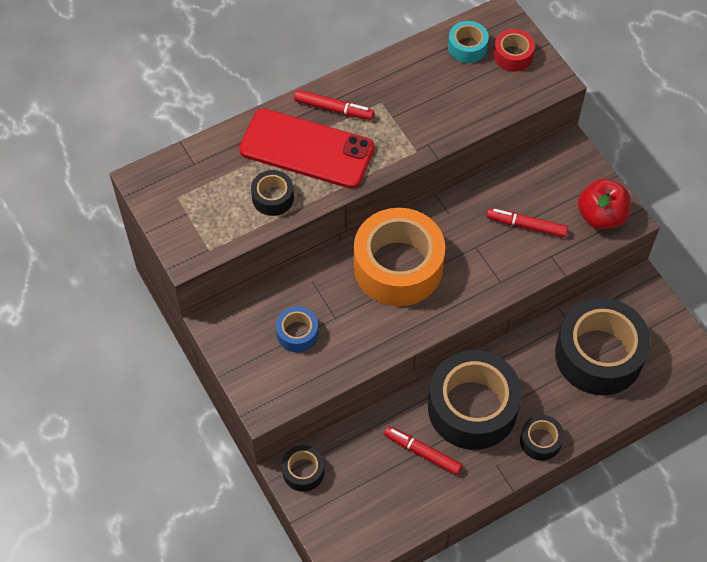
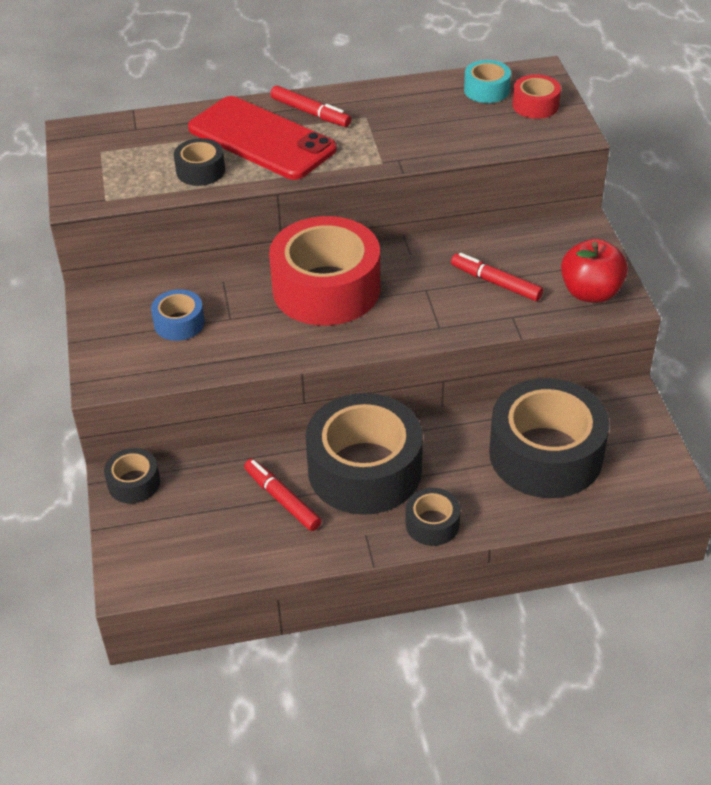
camera: 20 degrees right, 15 degrees down
(398, 267) = (326, 288): orange tape -> red tape

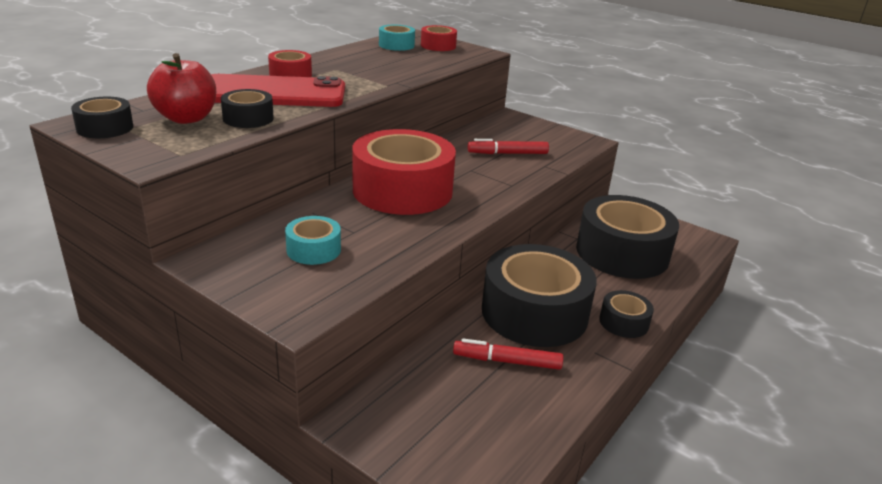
camera: 45 degrees left, 15 degrees down
(134, 483) = (368, 416): black tape -> black tape (105, 128)
(179, 323) = (313, 250): blue tape -> turquoise tape
(310, 113) = (290, 74): red marker -> red tape
(590, 292) = (566, 142): red apple -> red apple (186, 118)

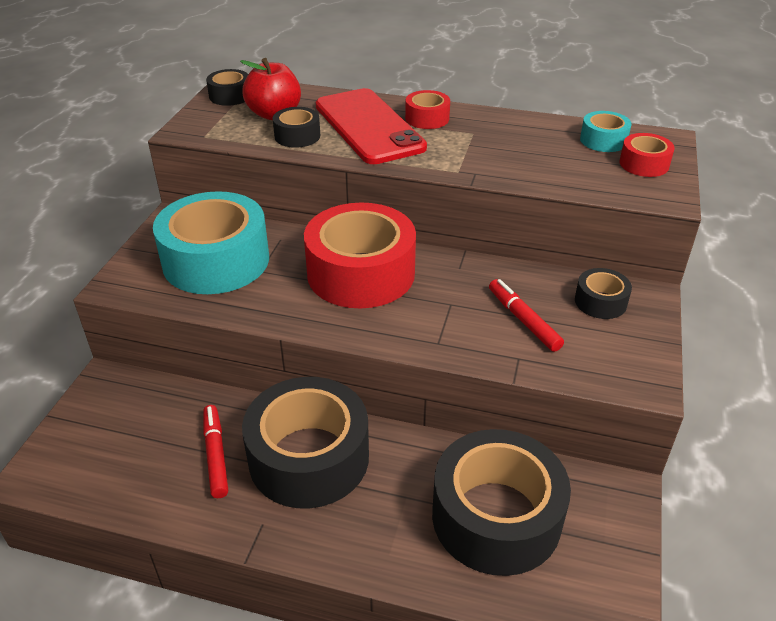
camera: 70 degrees right, 10 degrees up
(313, 250) = (216, 260): turquoise tape -> turquoise tape, size x2.19
(623, 322) = (332, 542): black tape -> black tape (600, 302)

